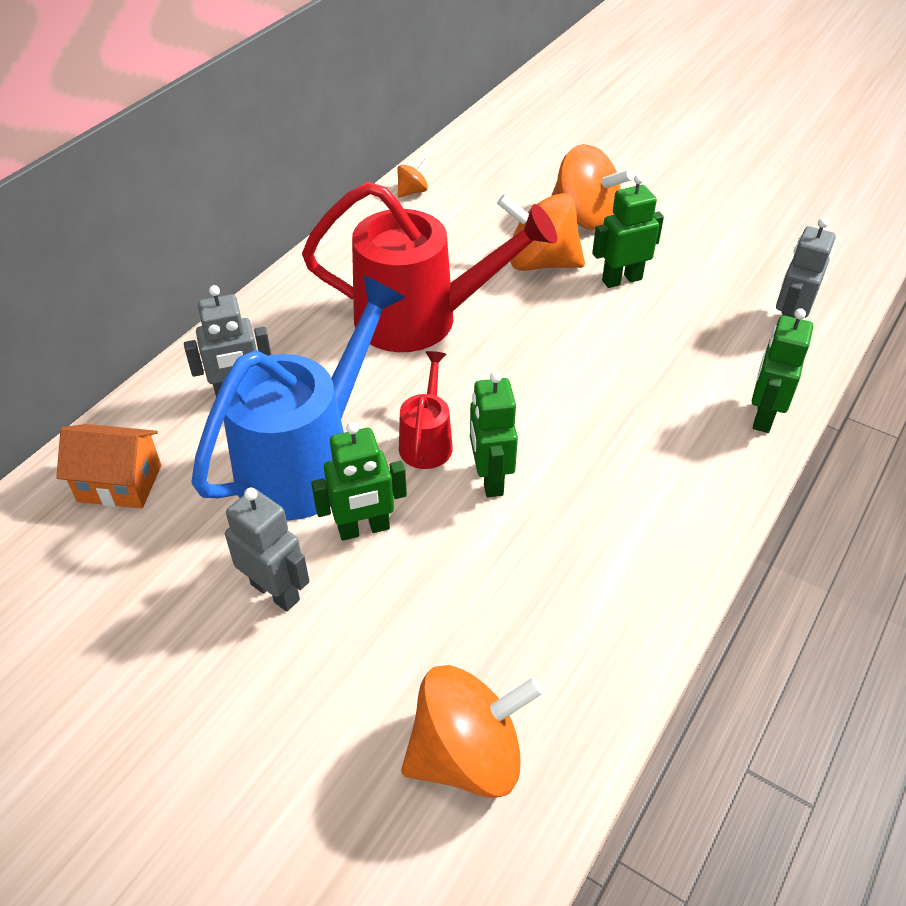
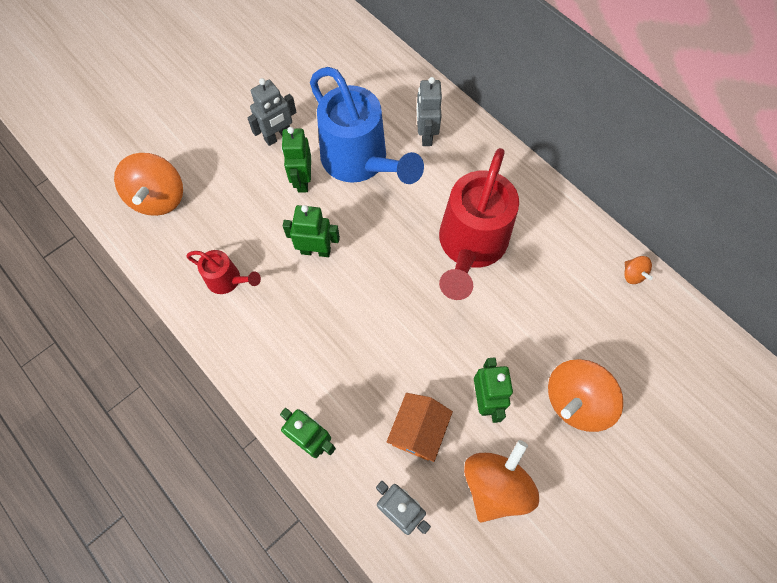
camera: 105 degrees right, 20 degrees up
(120, 483) = (372, 78): orange house -> orange house (418, 431)
(427, 441) = (356, 225): red watering can -> red watering can (228, 280)
(540, 263) = (519, 344): orange spinning top -> orange spinning top (495, 485)

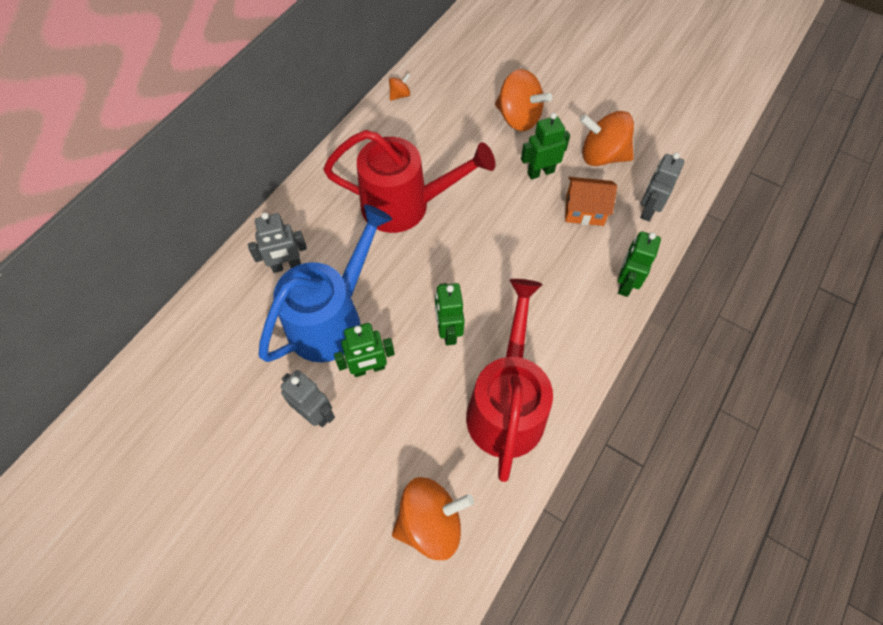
camera: 105 degrees left, 5 degrees down
(228, 280) = (507, 404): red watering can -> red watering can, size x2.11

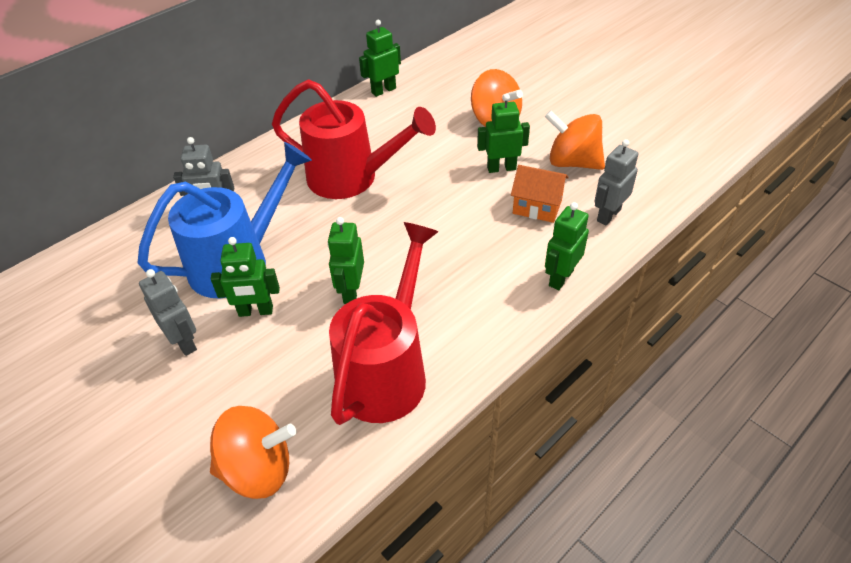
camera: 15 degrees right, 15 degrees down
(400, 95) = (383, 90): orange spinning top -> green robot

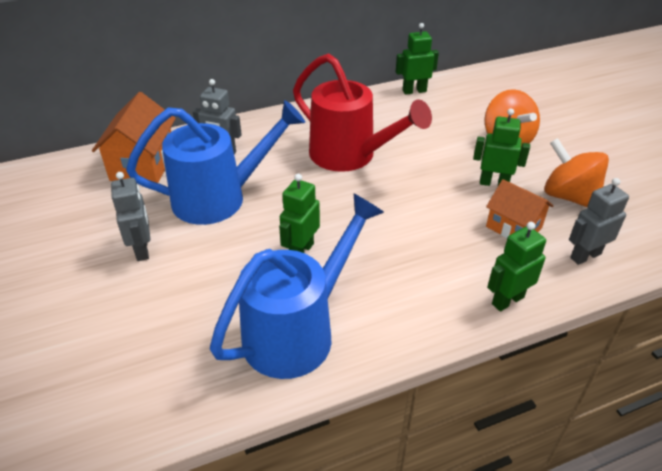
camera: 20 degrees right, 5 degrees down
(133, 250) = (143, 165): none -> orange house
(256, 311) = (212, 243): green robot -> none
(258, 469) = (143, 378): orange spinning top -> none
(387, 370) = (299, 330): red watering can -> blue watering can

